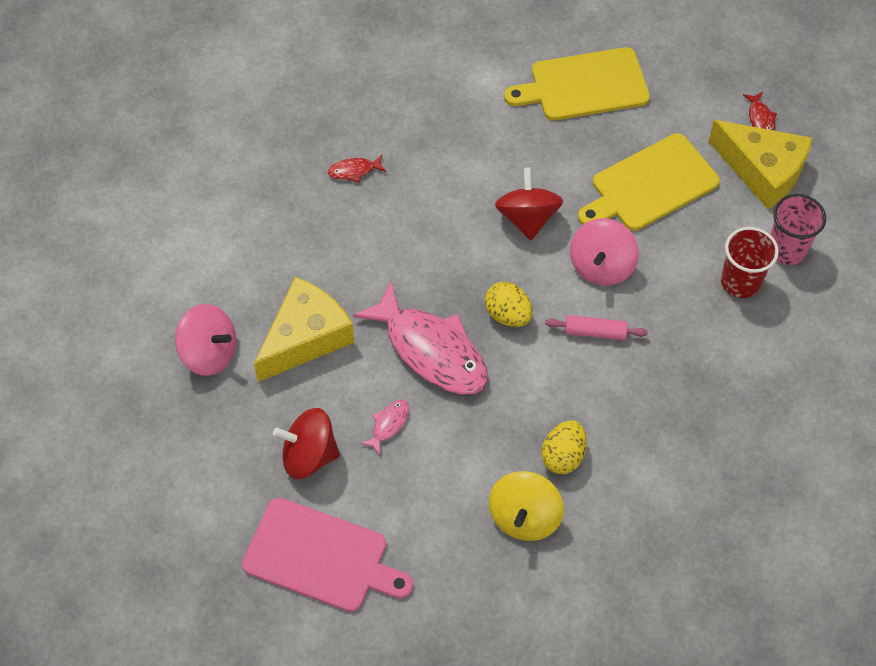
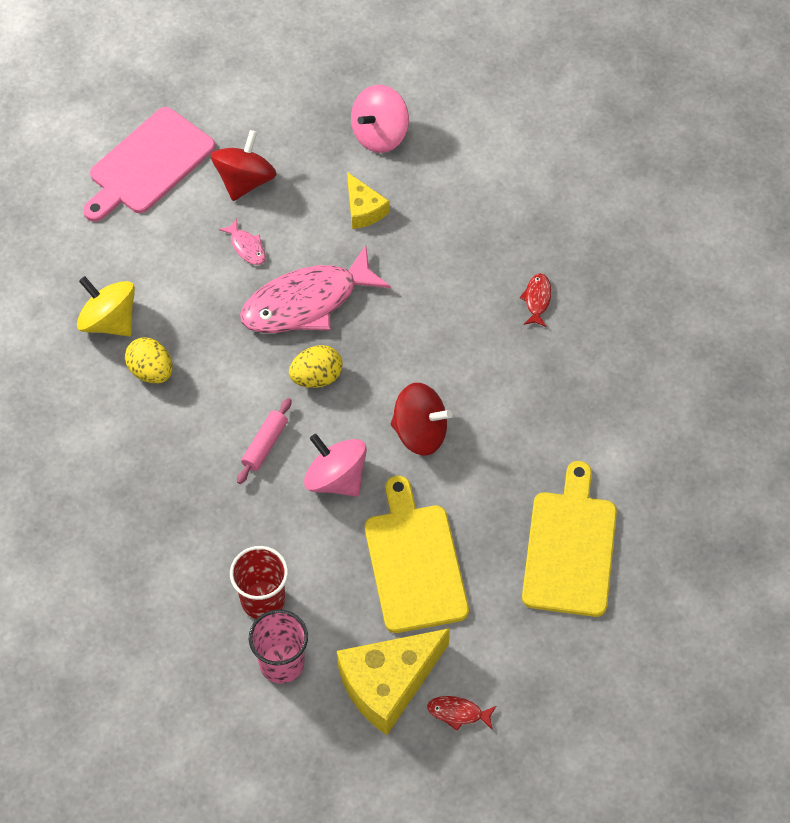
camera: 110 degrees right, 0 degrees up
(306, 337) = (363, 209): yellow cheese -> yellow cheese, size x0.54

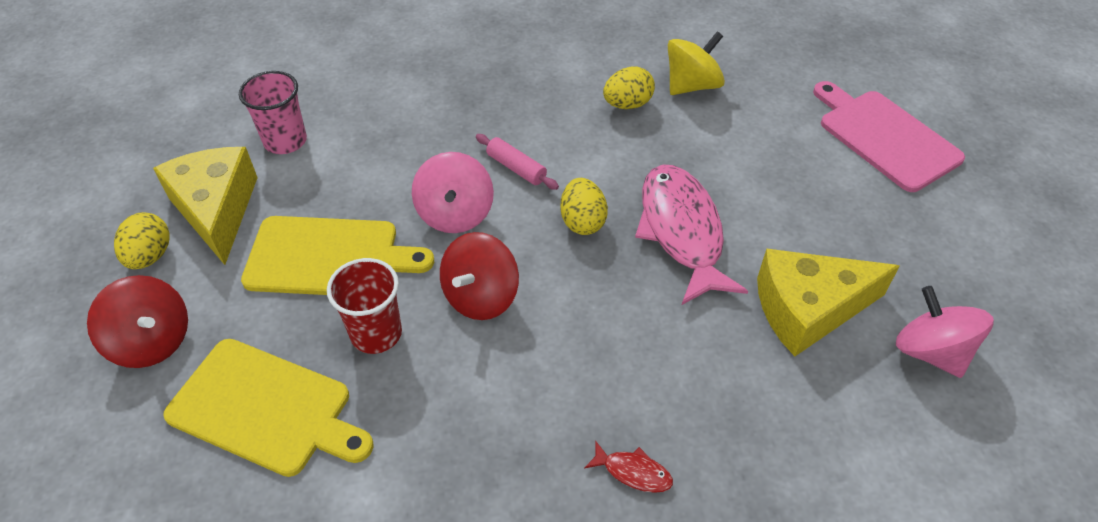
camera: 105 degrees right, 10 degrees down
(245, 181) = (859, 208): red spinning top -> red spinning top (152, 341)
(246, 247) = (766, 195): pink fish -> none
(263, 600) = (353, 139): red cup -> red cup (376, 333)
(336, 478) = (455, 214): pink spinning top -> pink spinning top turned 120 degrees clockwise
(363, 209) = (808, 309): yellow cheese -> yellow cheese, size x1.84
(458, 713) = (150, 256): red fish -> yellow egg

